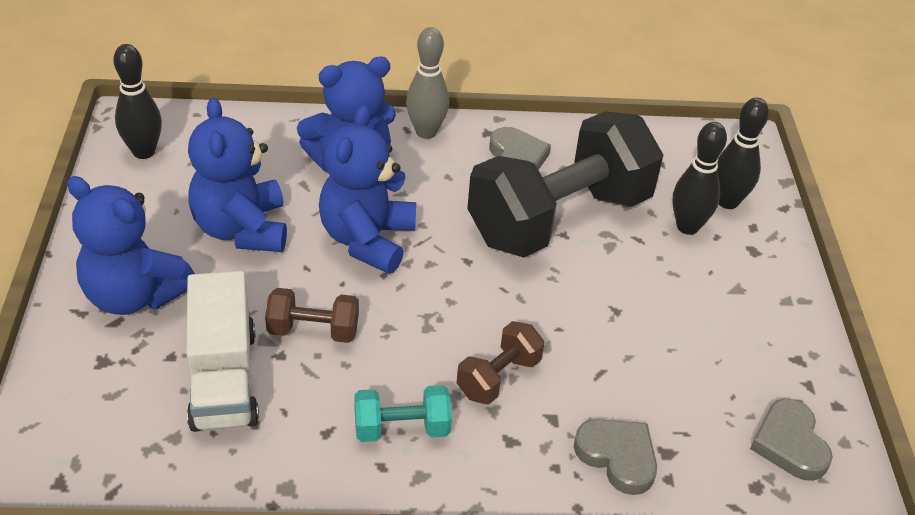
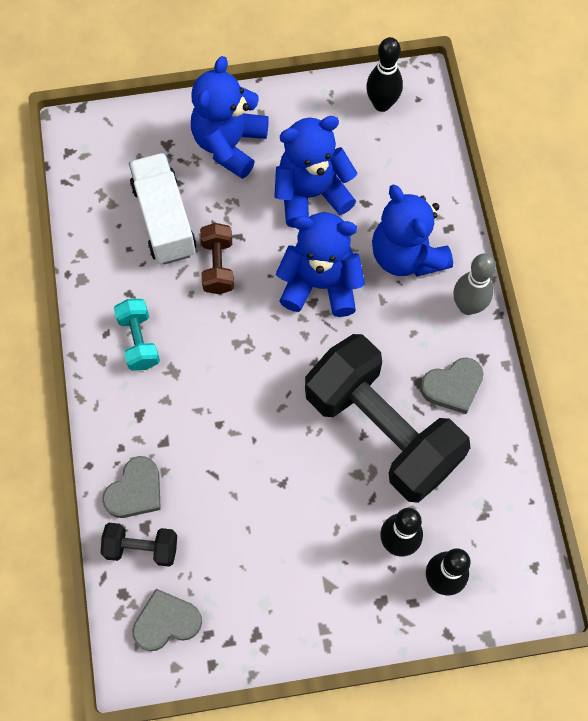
camera: 85 degrees right, 25 degrees up
(223, 378) = (164, 219): white truck -> white truck turned 90 degrees clockwise
(498, 377) = (196, 400): brown dumbbell -> none
(695, 459) = (141, 548): none -> black dumbbell

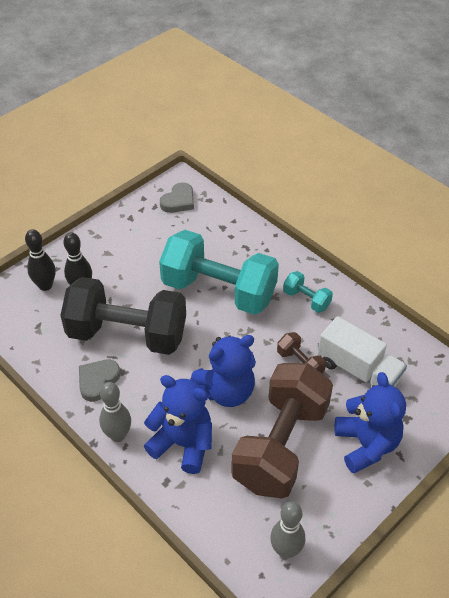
camera: 145 degrees right, 20 degrees down
(135, 491) = (241, 237): grey heart -> none
(141, 548) = (216, 219): black dumbbell -> none
(229, 422) = (219, 290): none -> turquoise dumbbell
(311, 194) = (280, 445): blue teddy bear -> brown dumbbell
(382, 104) = (286, 550): black bowling pin -> grey bowling pin

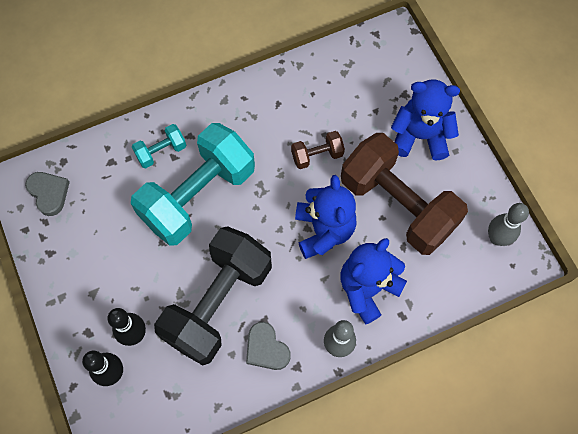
camera: 70 degrees left, 20 degrees up
(306, 299) = (244, 120): turquoise dumbbell -> turquoise dumbbell (161, 151)
(358, 370) = (342, 110): white truck -> none

